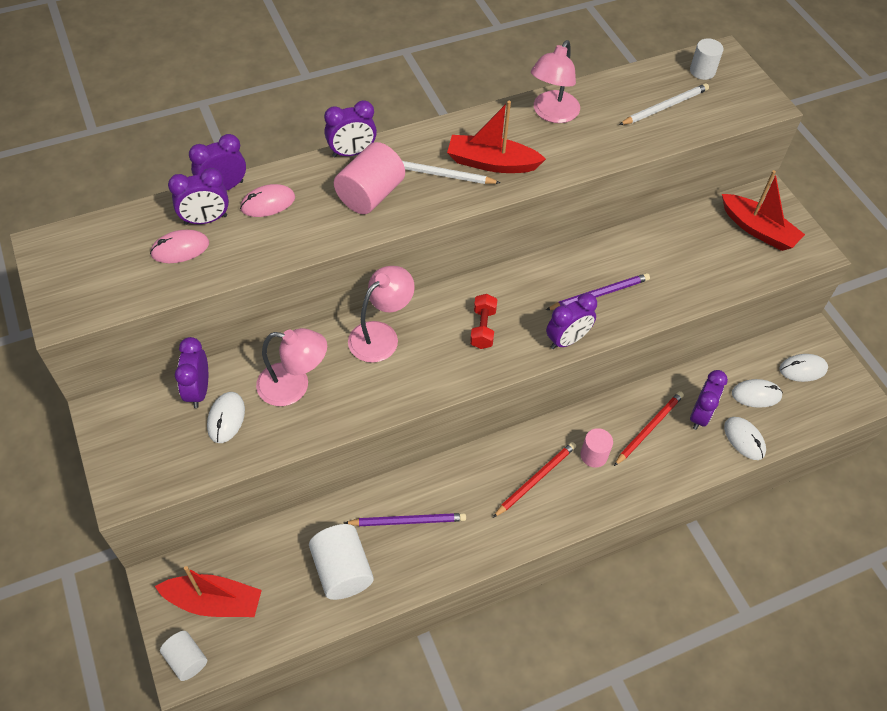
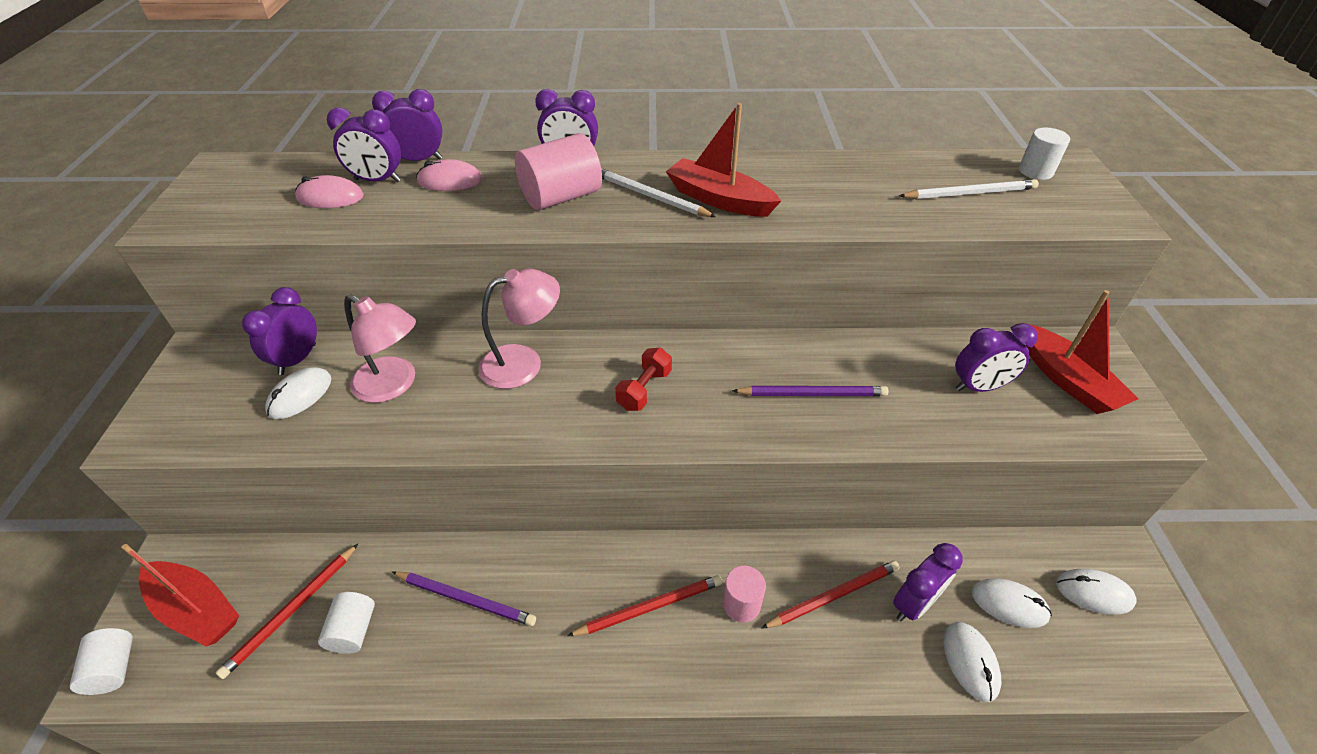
camera: 25 degrees right, 10 degrees down
(287, 575) = (292, 611): none -> red pencil
(342, 570) = (353, 630): white cylinder -> white cylinder, size x0.61
(552, 114) = (820, 172): pink lamp -> none
(567, 340) = (742, 434): purple clock -> purple clock (979, 387)

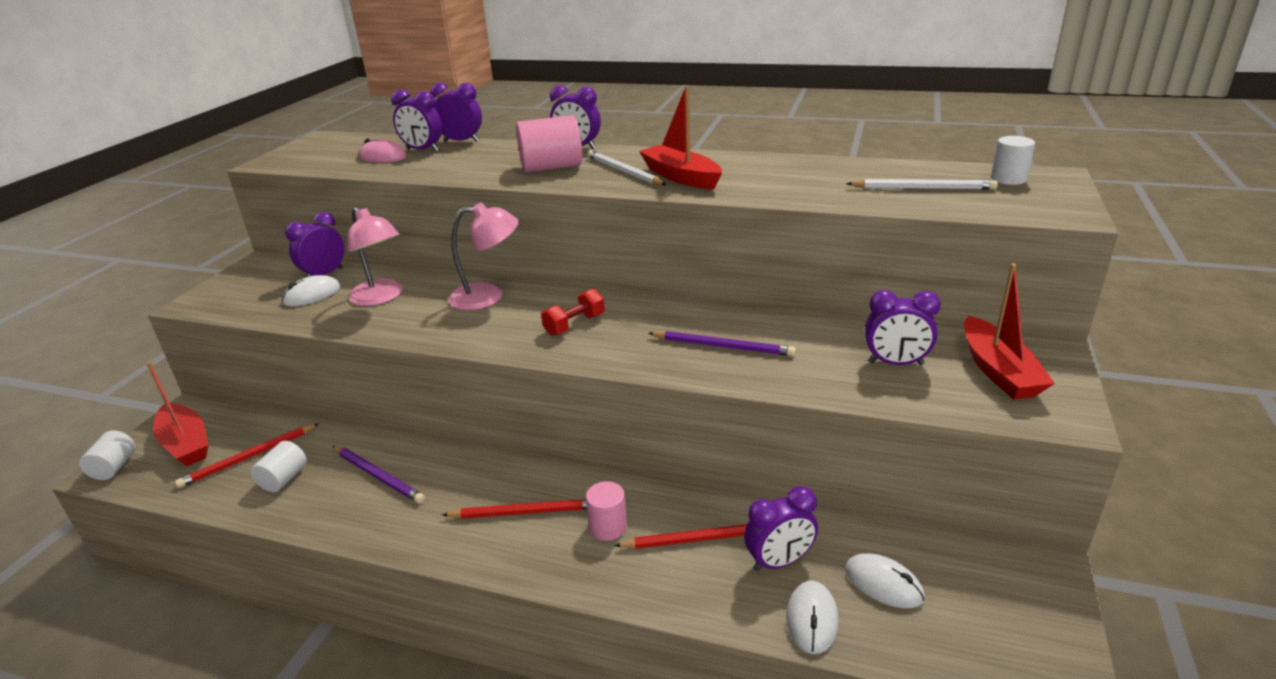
camera: 20 degrees right, 15 degrees down
(450, 181) = (474, 153): pink mouse -> none
(1094, 593) = (989, 595): white mouse -> none

